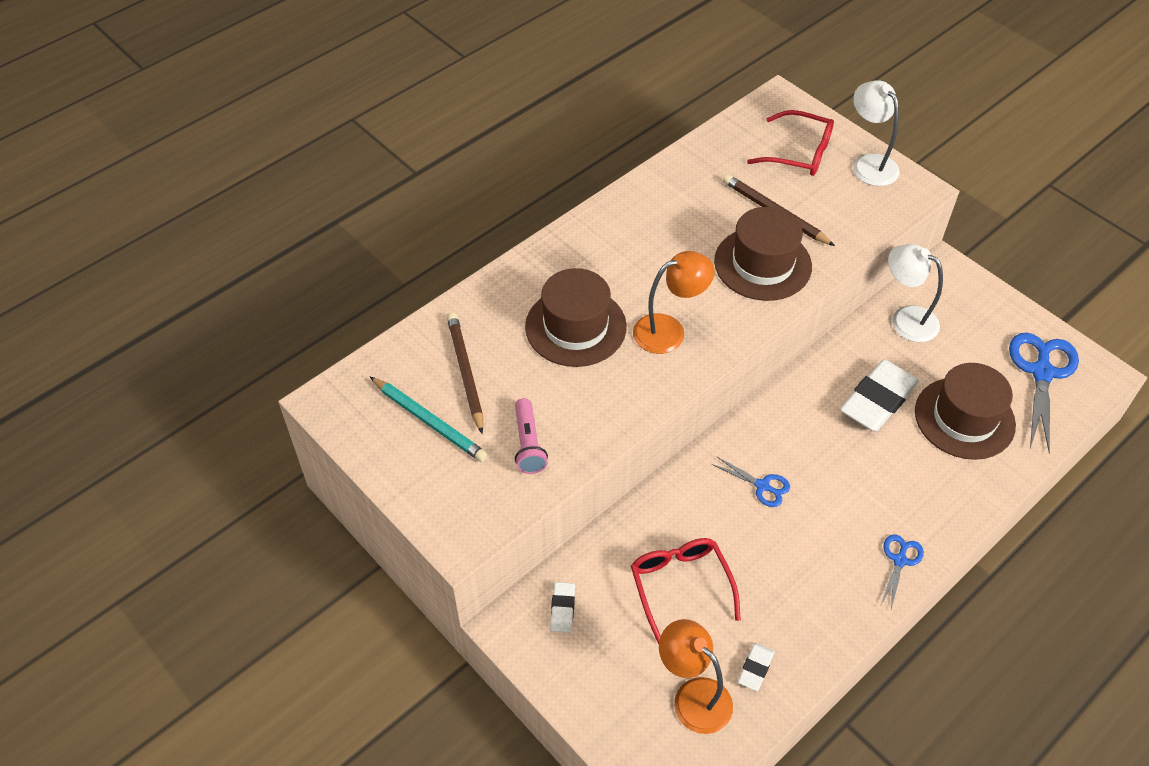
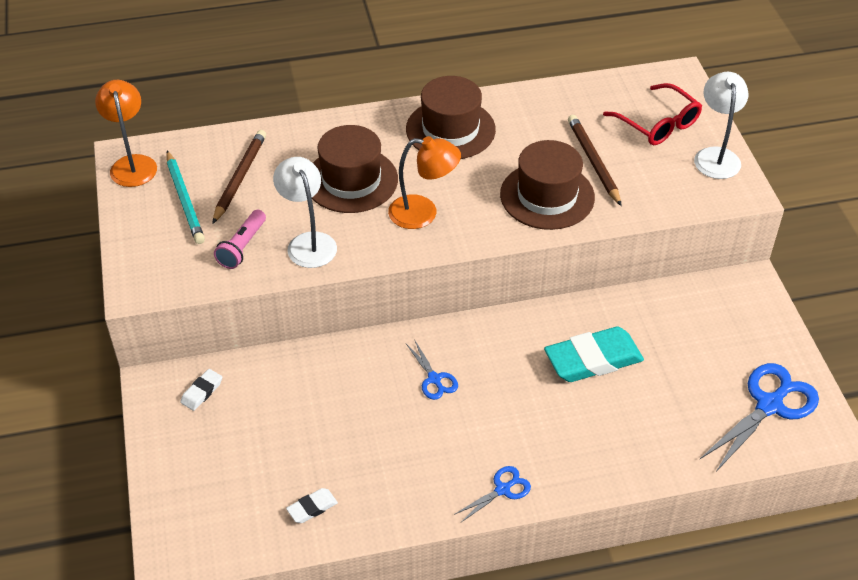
camera: 30 degrees right, 5 degrees down
(680, 585) = (305, 419): red glasses -> none
(693, 696) = (246, 502): orange lamp -> orange lamp (132, 164)
(878, 400) = (593, 359): white eraser -> turquoise eraser
(905, 319) = (675, 308): white lamp -> white lamp (308, 242)
(964, 418) = (660, 408): brown hat -> brown hat (450, 129)

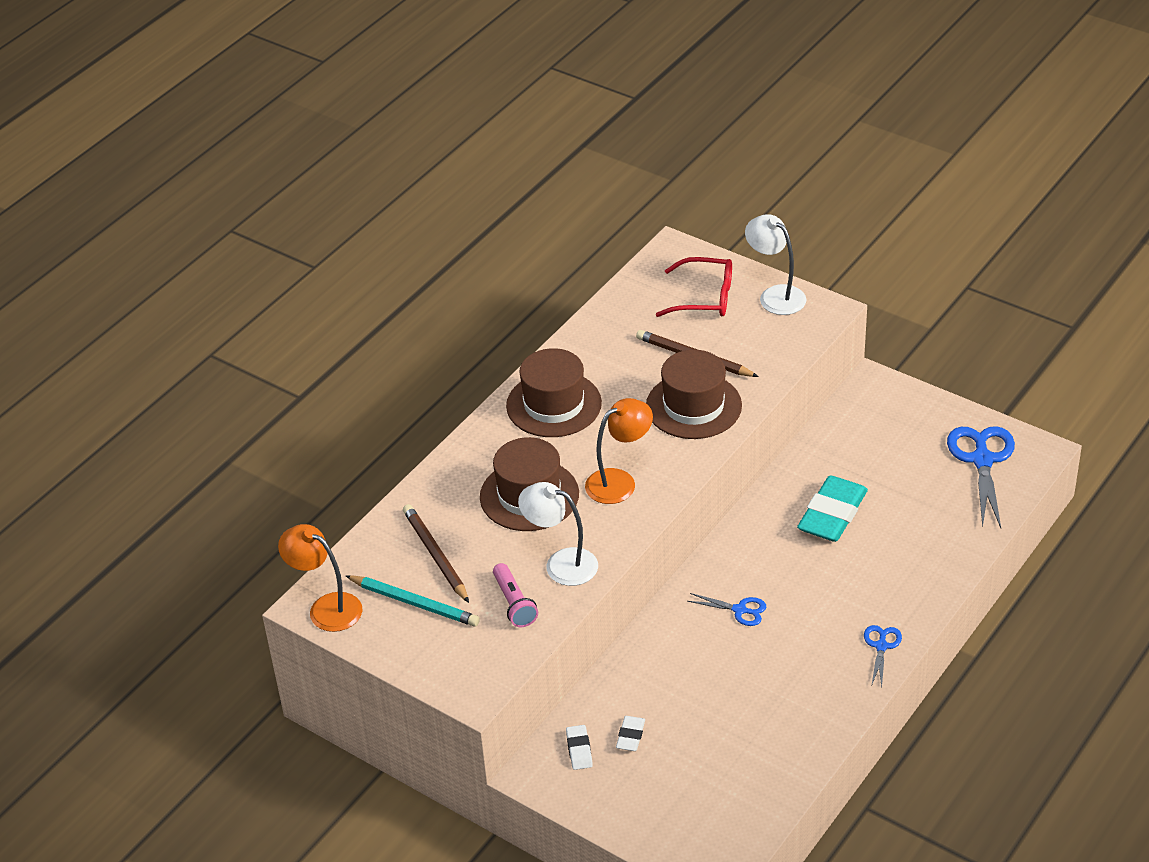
camera: 40 degrees left, 5 degrees down
(312, 508) = (769, 760): white eraser -> white eraser (630, 736)

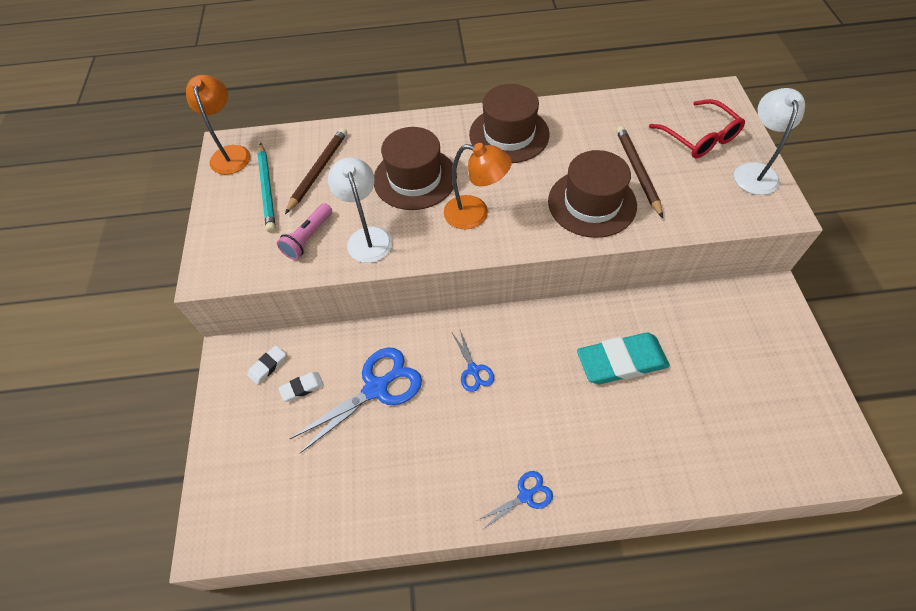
camera: 50 degrees right, 15 degrees up
(982, 460) = (792, 425): blue scissors -> blue scissors (376, 388)

